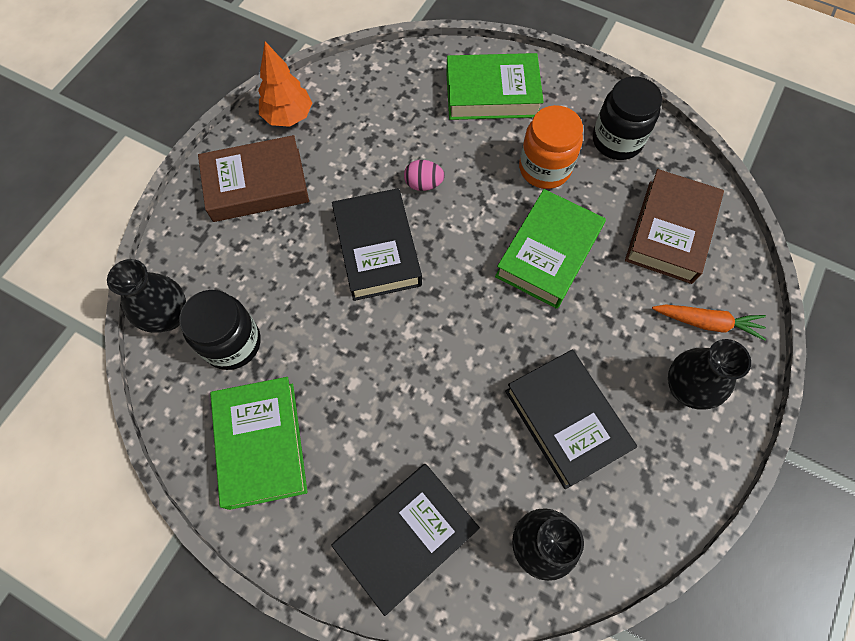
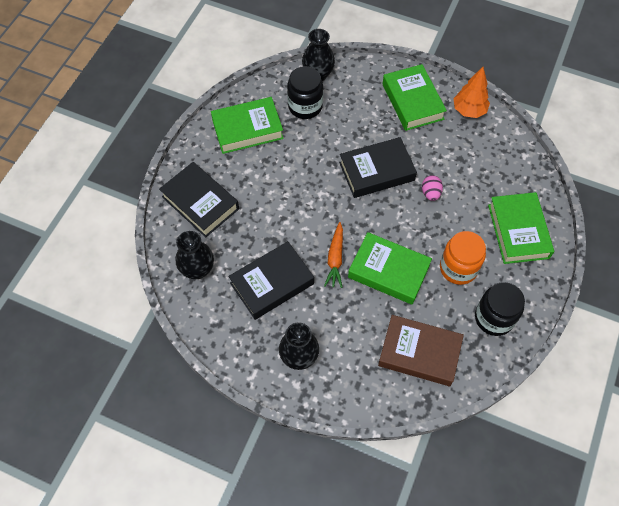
camera: 85 degrees right, 5 degrees down
(256, 185) = (412, 101): brown book -> green book
(707, 323) = (348, 374): orange carrot -> orange carrot (335, 258)

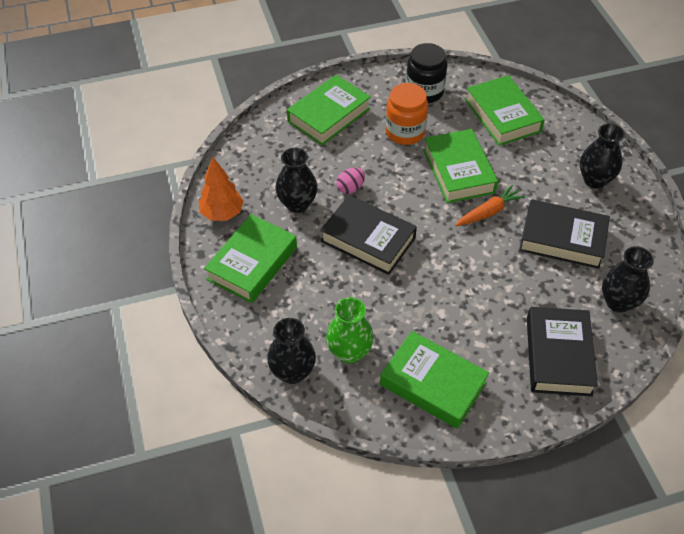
camera: 130 degrees left, 10 degrees down
(305, 106) = (349, 352): black jar -> green vase
(419, 353) = (502, 116): brown book -> green book
(442, 154) = (297, 204): none -> black vase

